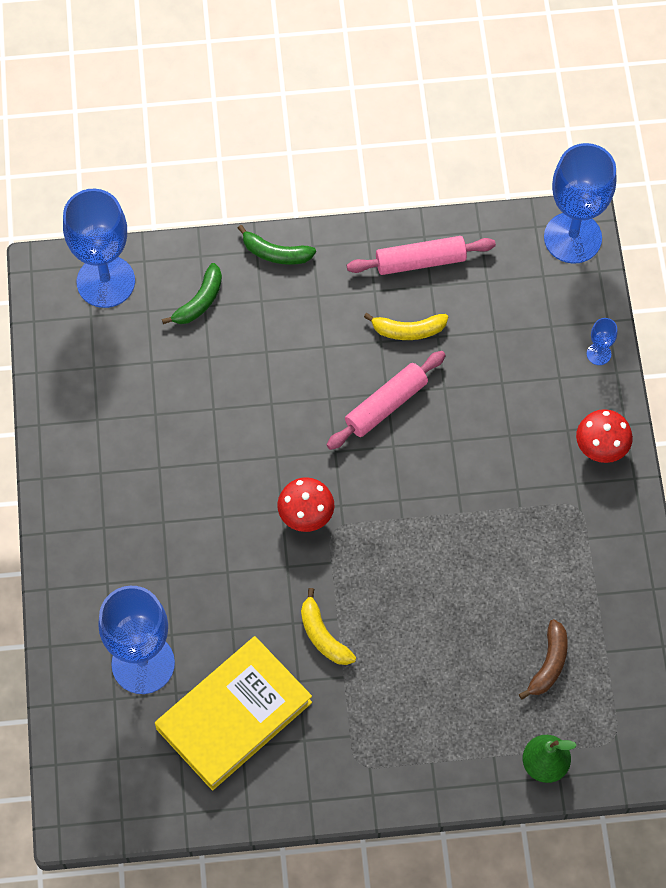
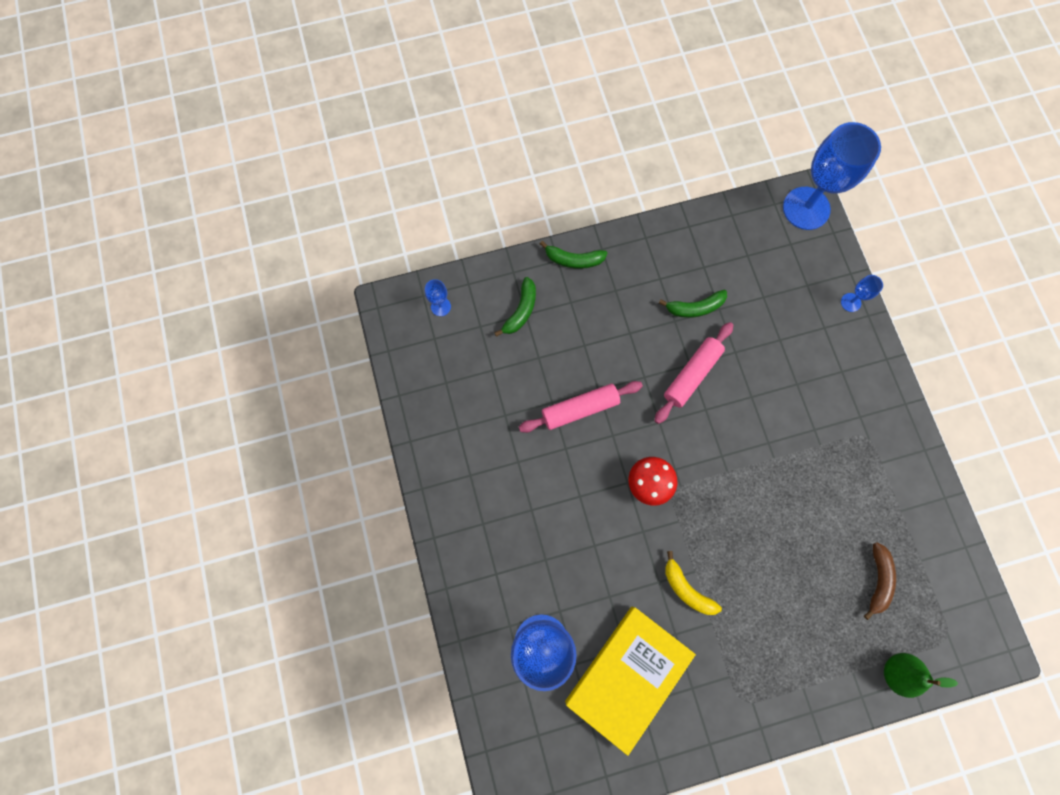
camera: 10 degrees left, 10 degrees up
(106, 281) = (440, 306): blue goblet -> blue goblet, size x0.42
(408, 330) = (695, 307): yellow banana -> green banana
(420, 261) = (691, 248): pink rolling pin -> pink rolling pin (580, 409)
(601, 448) = (872, 382): red mushroom -> none

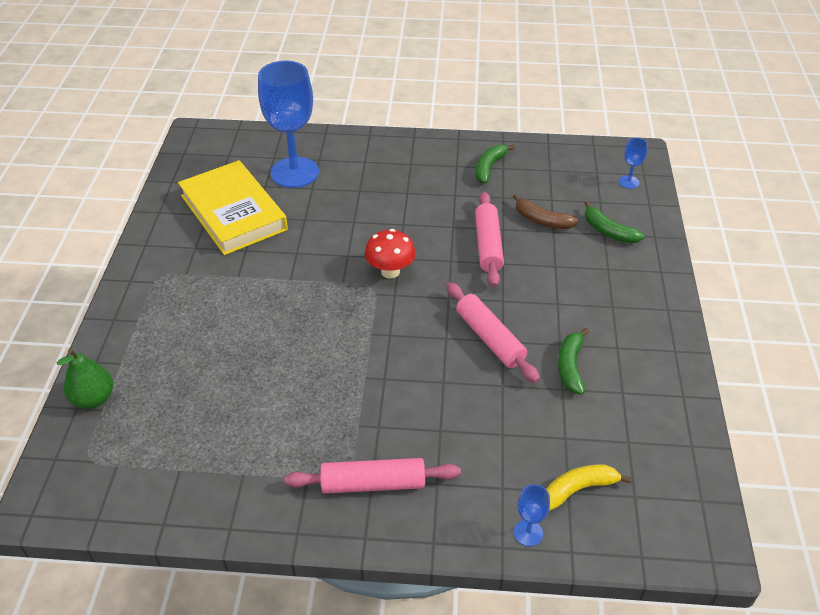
camera: 110 degrees right, 30 degrees down
(574, 260) = (659, 283): green banana -> green banana (489, 168)
(686, 589) = (278, 269): yellow banana -> yellow banana (578, 489)
(806, 208) = (688, 536): blue goblet -> none
(863, 414) = (373, 484): none -> pink rolling pin
(878, 580) = (187, 419): brown banana -> brown banana (542, 220)

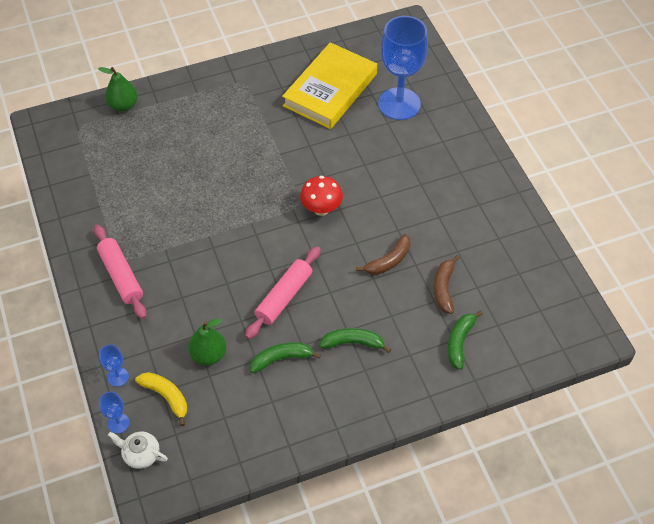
camera: 65 degrees right, 10 degrees up
(488, 245) = (388, 261): pink rolling pin -> brown banana
(489, 168) = (491, 228): green banana -> green banana (353, 343)
(536, 429) = (208, 355): none -> green pear
(628, 182) = (542, 340): blue goblet -> blue goblet (118, 423)
(652, 541) = (141, 454): none -> white teapot

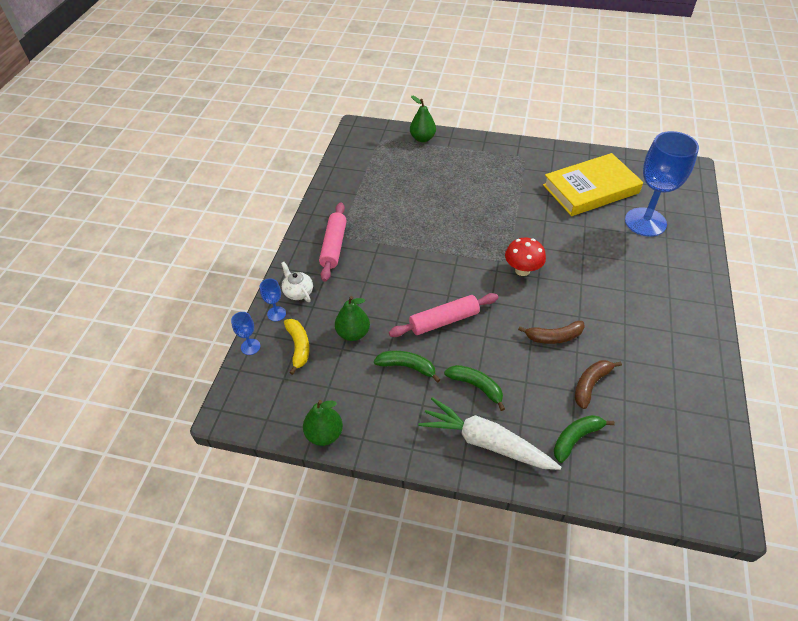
camera: 35 degrees right, 5 degrees down
(141, 454) = (247, 379): white teapot -> white teapot (298, 292)
(252, 461) = (324, 434): none -> green pear
(392, 387) = (486, 442): none -> white carrot

